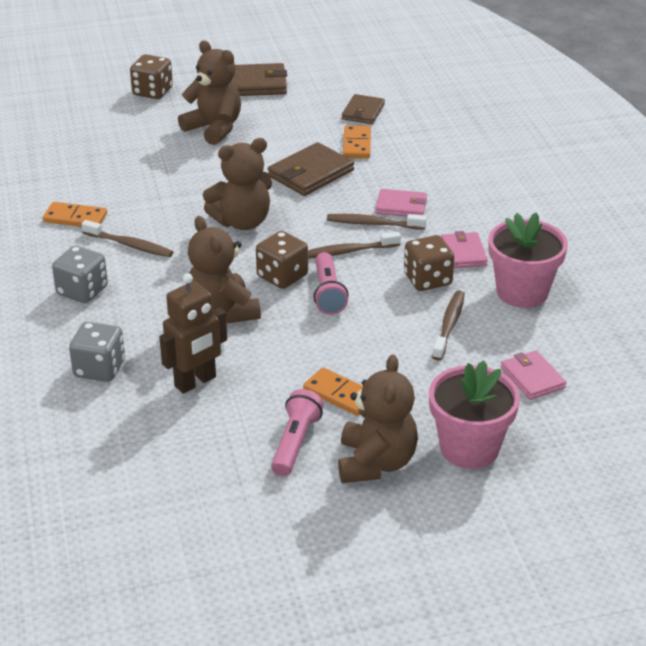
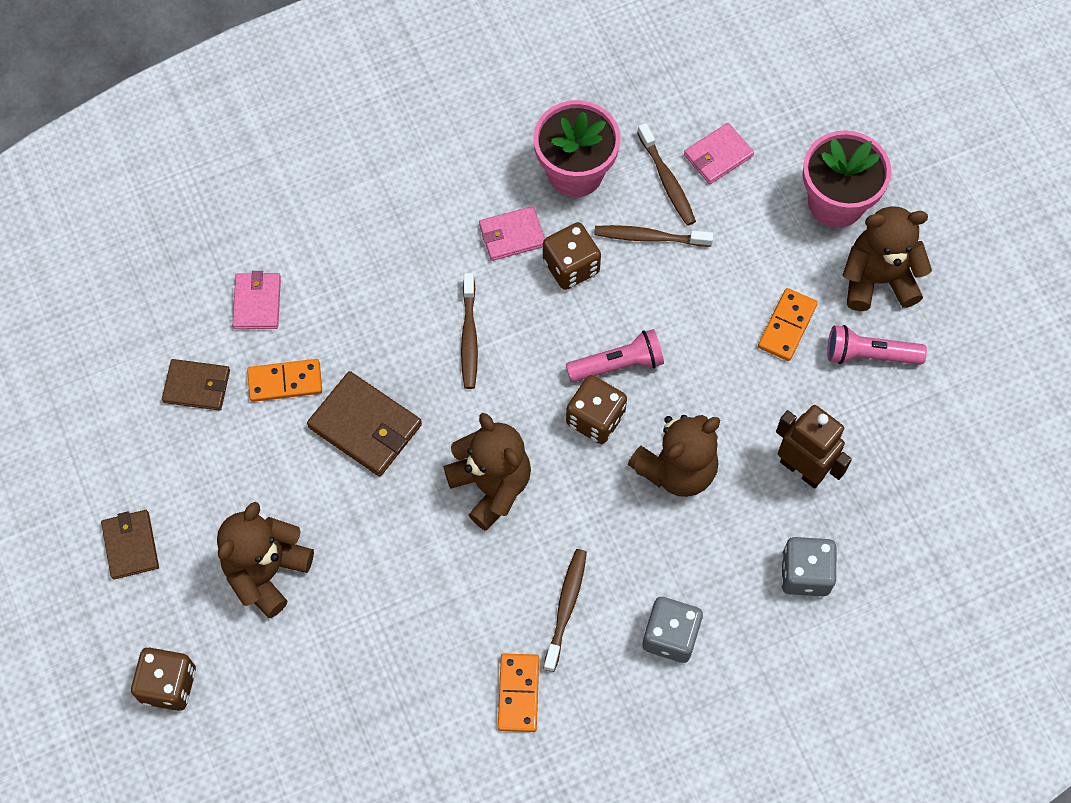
camera: 100 degrees left, 30 degrees up
(254, 84) = (130, 545): brown wallet -> brown wallet, size x0.65
(347, 252) = (532, 357): brown toothbrush -> brown toothbrush (667, 181)
(401, 206) = (425, 311): pink wallet -> pink wallet (257, 302)

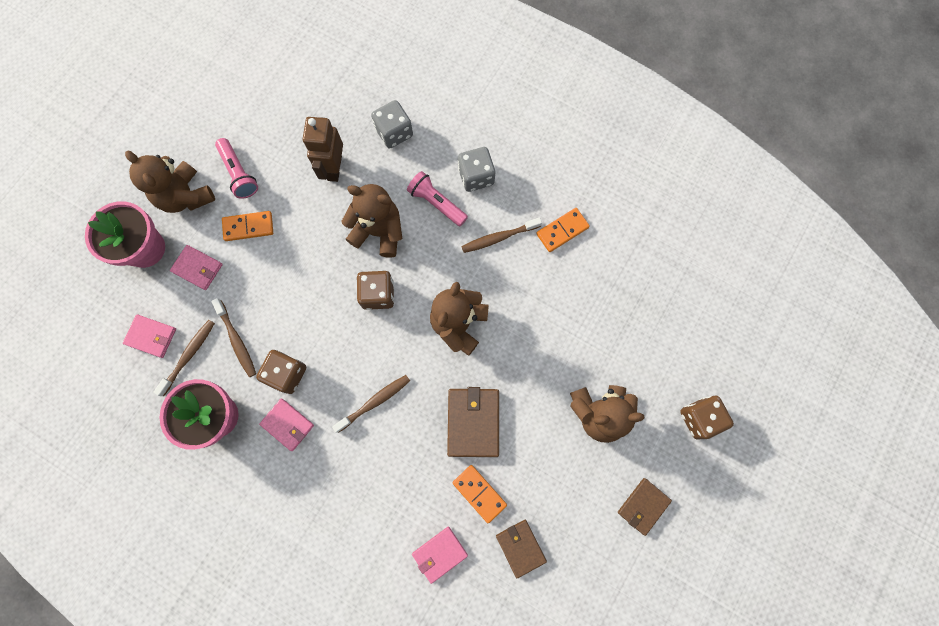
camera: 125 degrees left, 10 degrees up
(617, 364) = (335, 304): pink flashlight -> pink flashlight (437, 203)
(770, 244) = (198, 268): none -> pink wallet

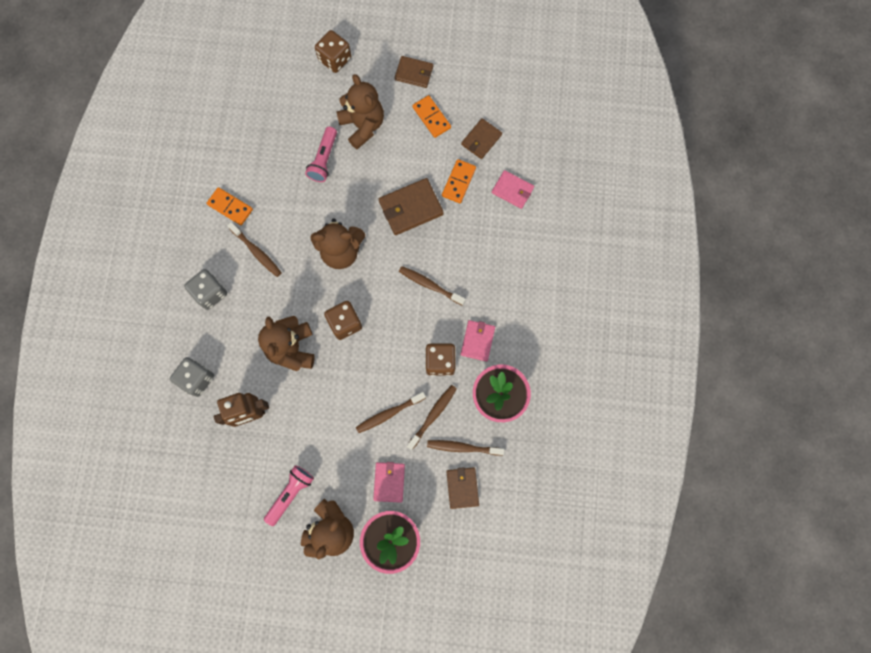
camera: 115 degrees left, 0 degrees up
(151, 336) = (462, 487): pink wallet -> brown wallet
(248, 227) = (334, 459): orange domino -> orange domino (431, 117)
(263, 297) = (389, 413): none -> brown toothbrush
(437, 203) = (247, 313): pink flashlight -> pink flashlight (324, 159)

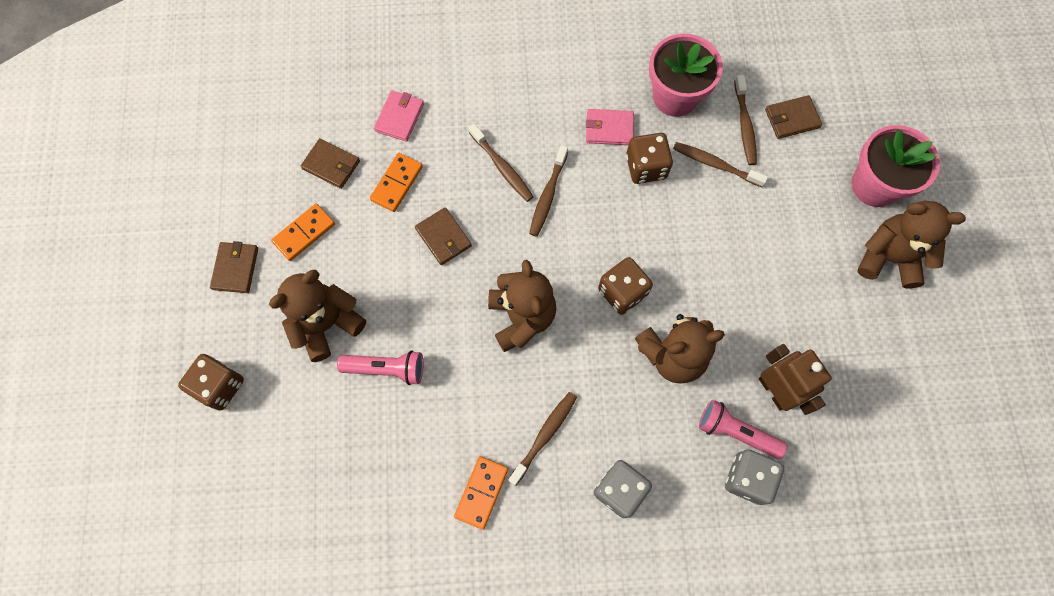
camera: 100 degrees left, 5 degrees down
(290, 494) = (862, 316): pink flashlight -> pink flashlight (736, 432)
(389, 413) = (727, 216): brown toothbrush -> brown toothbrush (502, 167)
(389, 482) = (810, 201): pink wallet -> none
(411, 208) = (443, 237): brown wallet -> brown wallet, size x0.65
(458, 182) = (397, 183): orange domino -> orange domino turned 75 degrees counterclockwise

